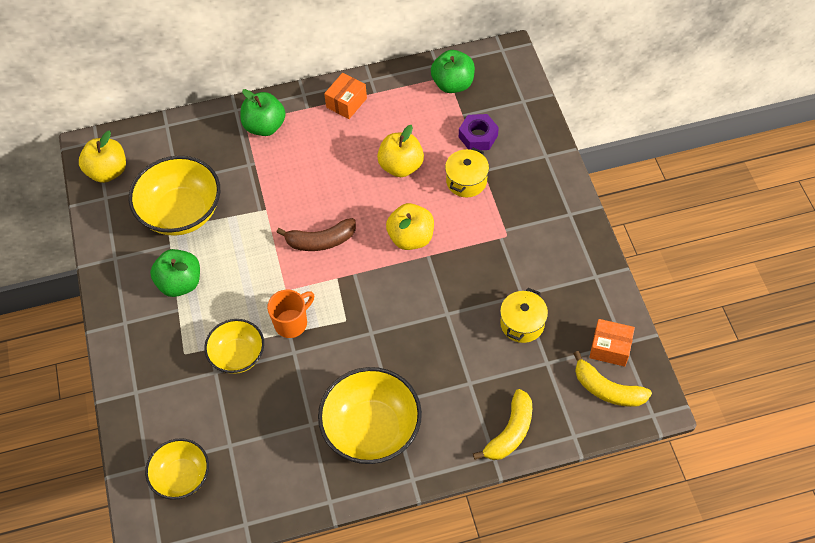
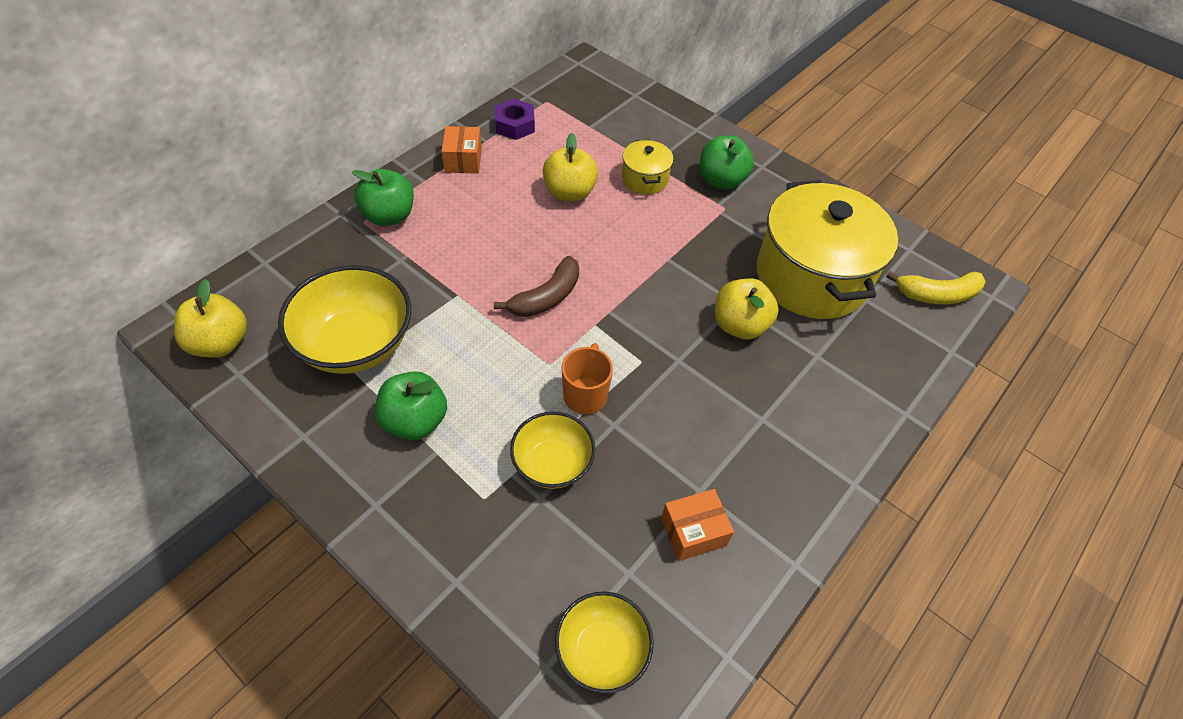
camera: 40 degrees left, 5 degrees down
(371, 429) = (768, 457): yellow bowl -> none
(411, 238) = (637, 251): yellow apple -> yellow apple (739, 325)
(453, 84) = (557, 105): green apple -> green apple (721, 180)
(478, 136) = (621, 138): purple nut -> purple nut (515, 125)
(510, 432) = (897, 380): yellow banana -> none
(522, 324) = (811, 277): yellow pot -> yellow pot, size x2.22
(610, 348) = (903, 259): orange box -> orange box (693, 532)

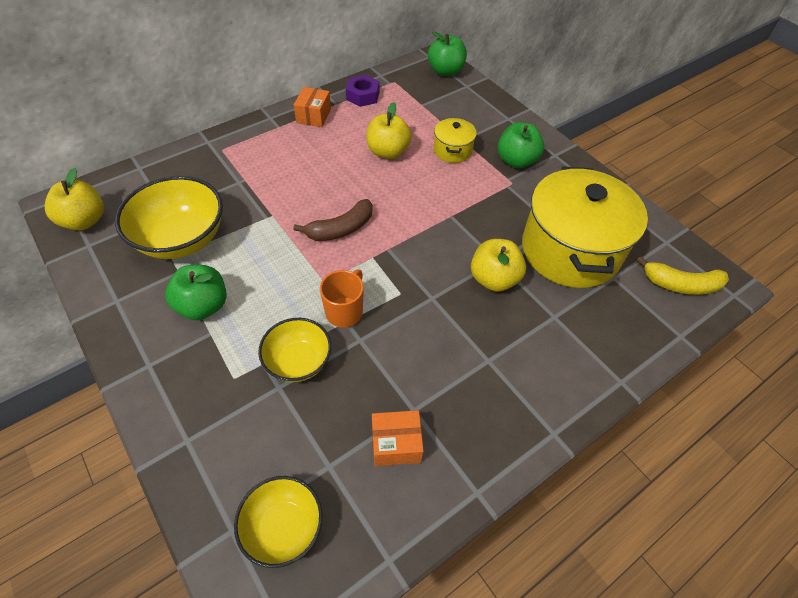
camera: 15 degrees right, 0 degrees up
(389, 216) = (242, 148): green apple -> green apple (445, 71)

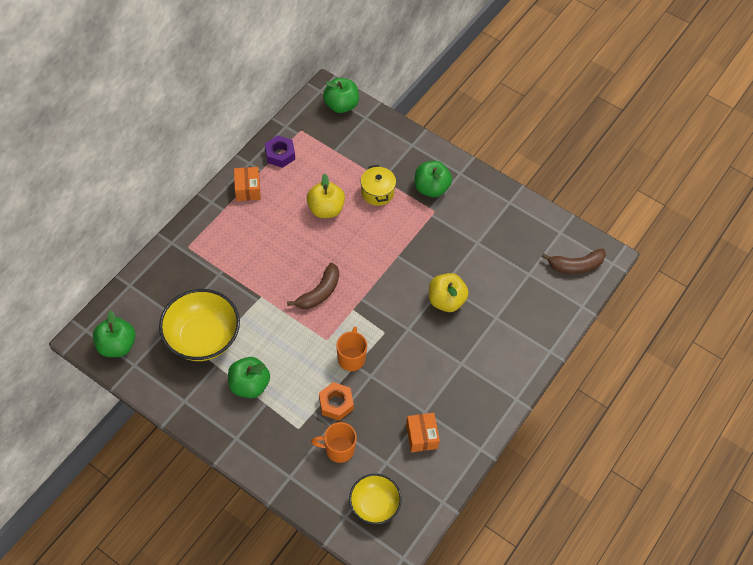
camera: 20 degrees left, 5 degrees up
(84, 221) = (117, 345): yellow apple -> green apple
(272, 424) = (338, 449): none -> orange mug
(298, 361) = (336, 403): yellow bowl -> orange nut
(396, 444) = (421, 436): orange box -> orange box turned 75 degrees counterclockwise
(570, 250) = (493, 260): yellow pot -> none
(681, 285) = (576, 265): yellow banana -> brown banana

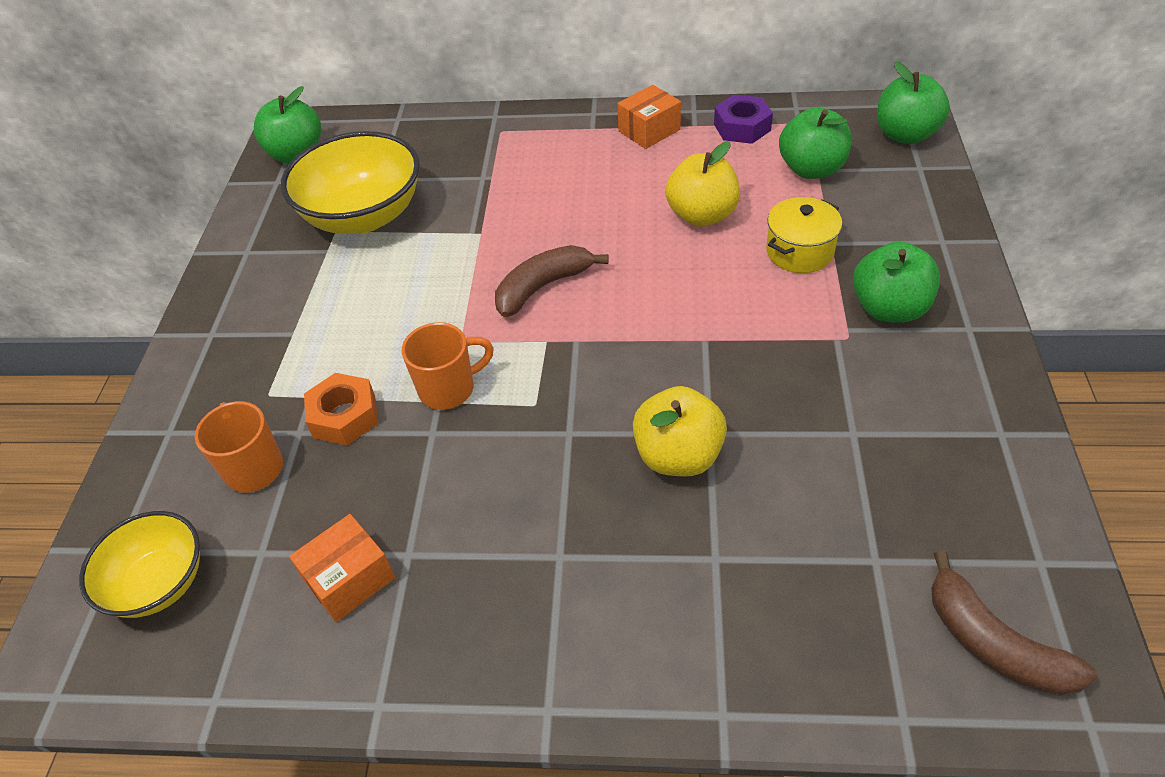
camera: 65 degrees right, 10 degrees down
(249, 385) = (314, 300): green apple -> green apple (811, 169)
(319, 292) = (543, 287): brown banana -> brown banana turned 135 degrees clockwise

